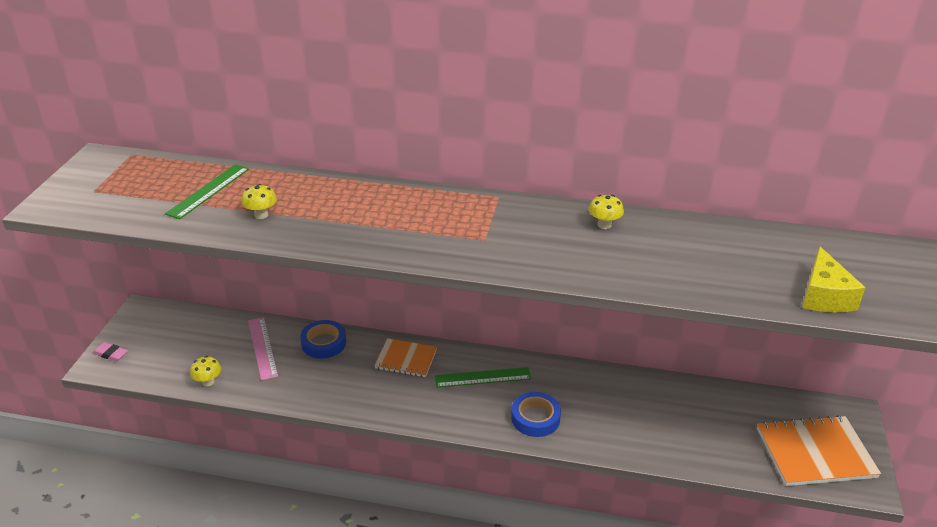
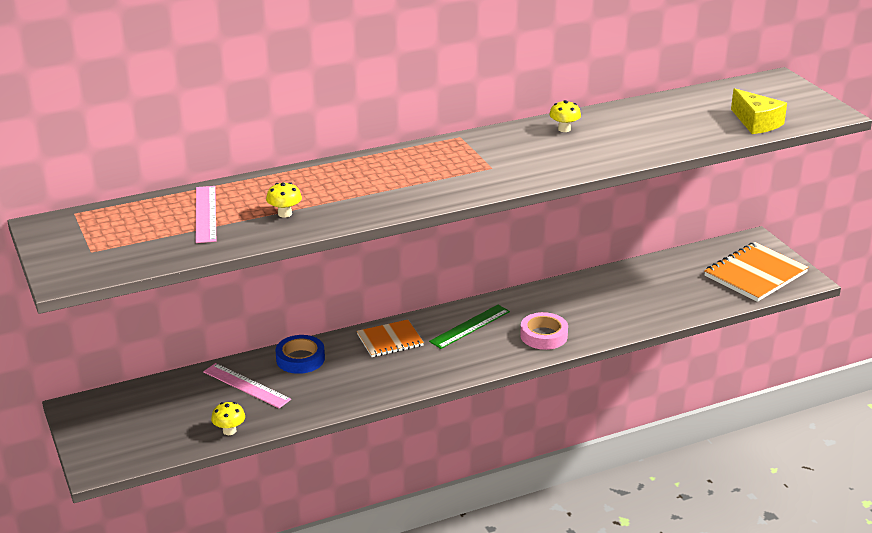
camera: 35 degrees left, 5 degrees down
(111, 354) = (96, 453): pink eraser -> none
(208, 191) = (206, 214): green ruler -> pink ruler
(535, 418) = (543, 335): blue tape -> pink tape

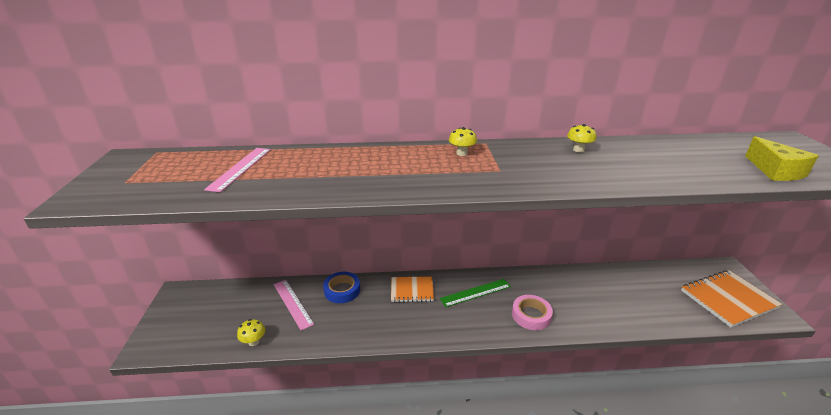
camera: 20 degrees right, 0 degrees up
(285, 214) = (298, 179): yellow mushroom -> yellow mushroom (462, 153)

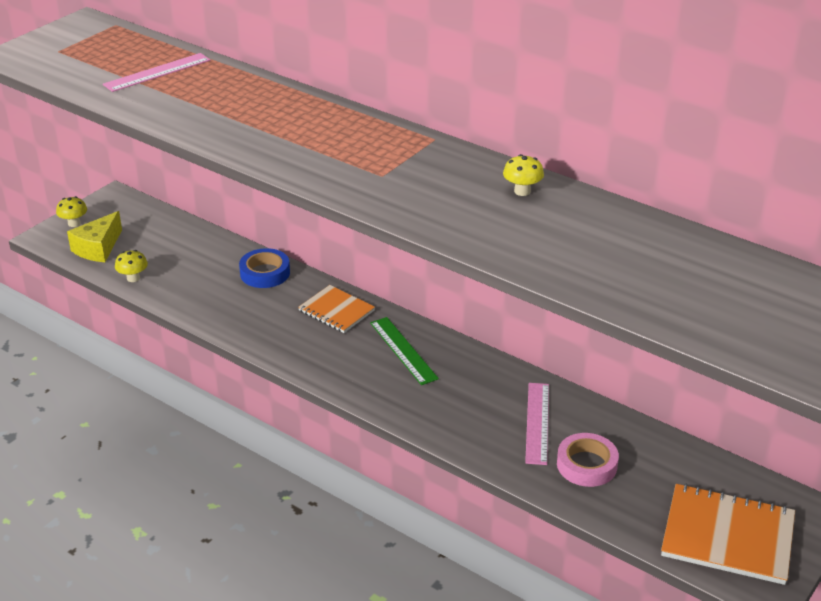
camera: 40 degrees right, 5 degrees up
(293, 303) = (203, 261): pink ruler -> pink ruler (537, 423)
(462, 153) = (382, 140): yellow mushroom -> yellow mushroom (74, 223)
(475, 292) = (403, 350): green ruler -> green ruler turned 45 degrees clockwise
(531, 315) = (430, 405): pink tape -> pink tape (586, 465)
(775, 171) = (703, 319): yellow cheese -> yellow cheese (98, 248)

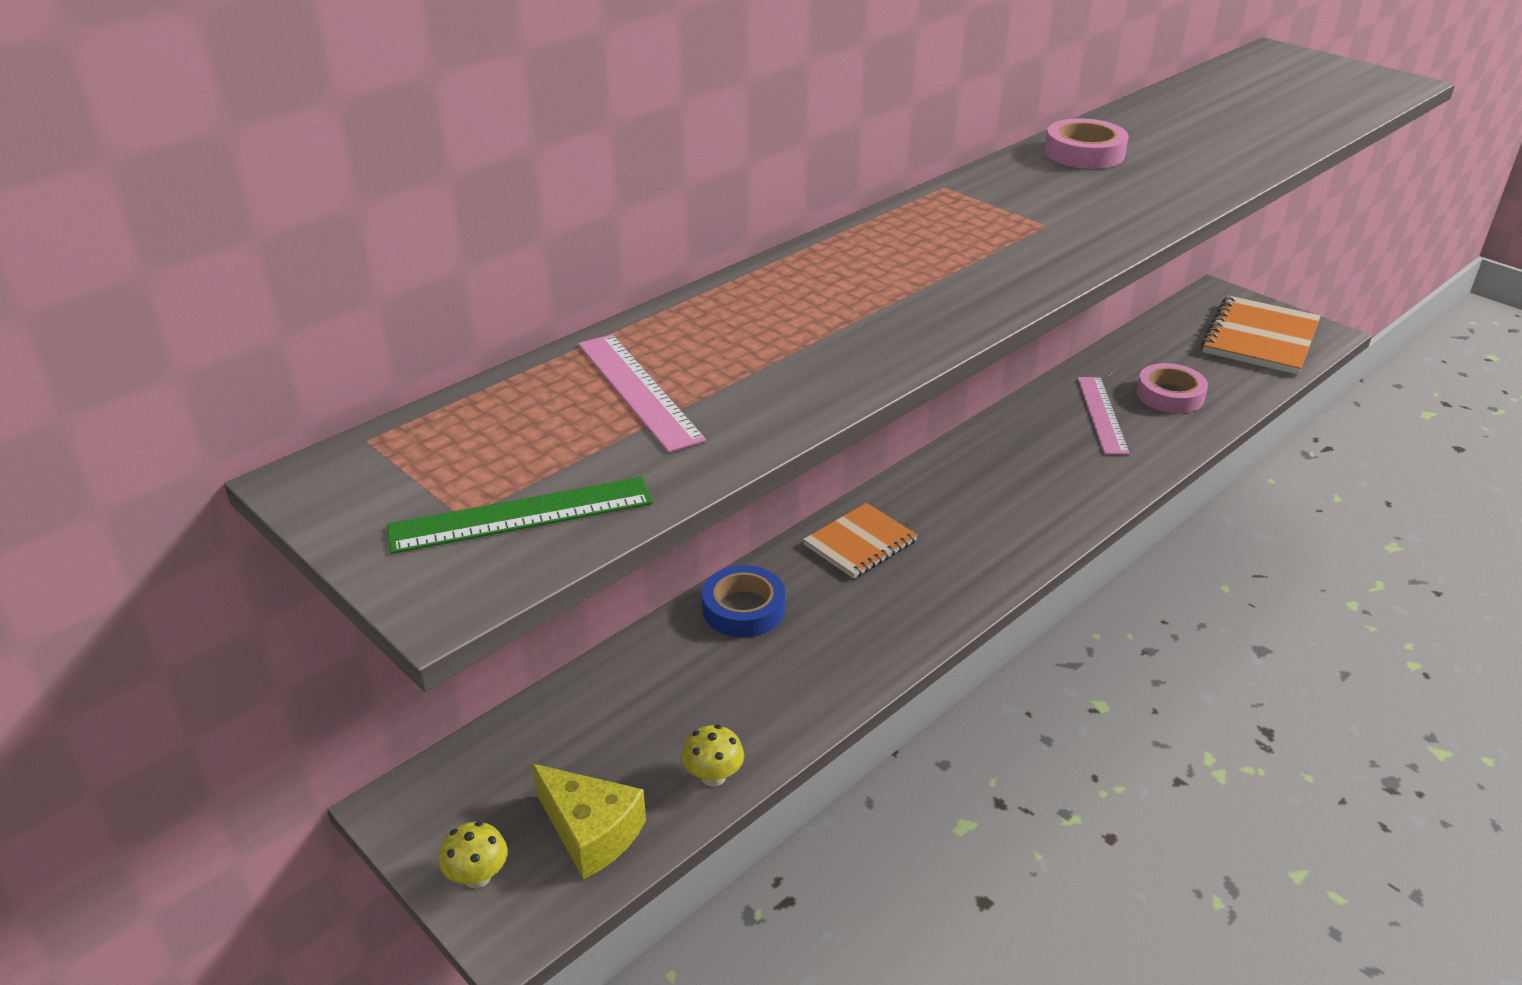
camera: 80 degrees left, 0 degrees up
(403, 350) = (959, 493): green ruler -> green ruler (521, 515)
(522, 191) = (1084, 153): yellow mushroom -> pink tape
(537, 423) = (1102, 415): pink ruler -> pink ruler turned 75 degrees clockwise

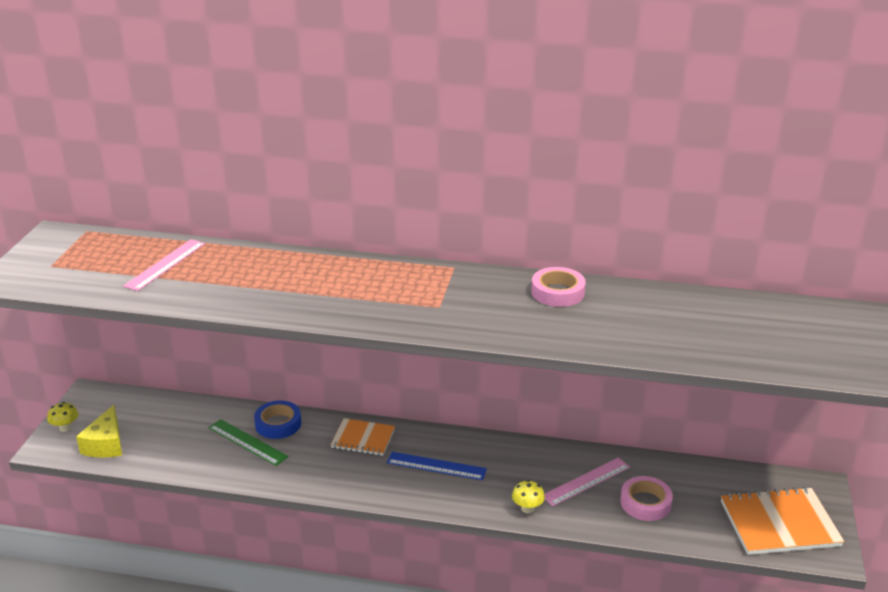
camera: 55 degrees right, 5 degrees down
(521, 515) = (58, 275): green ruler -> green ruler (247, 442)
(713, 776) = (160, 462): yellow mushroom -> yellow mushroom (527, 508)
(978, 506) = (436, 466): none -> blue ruler

